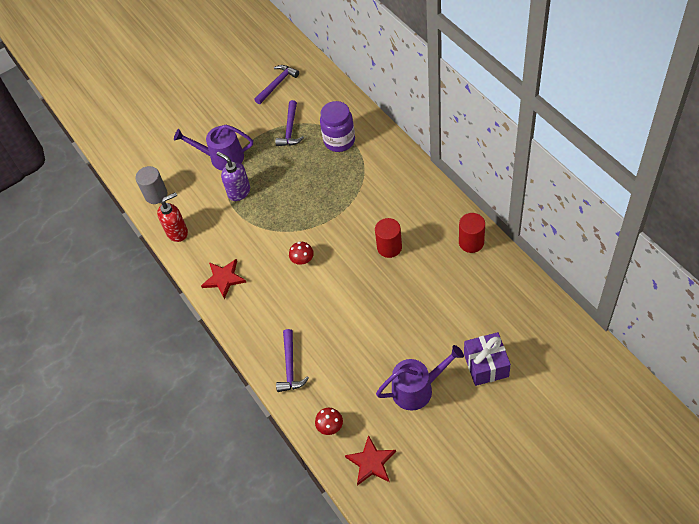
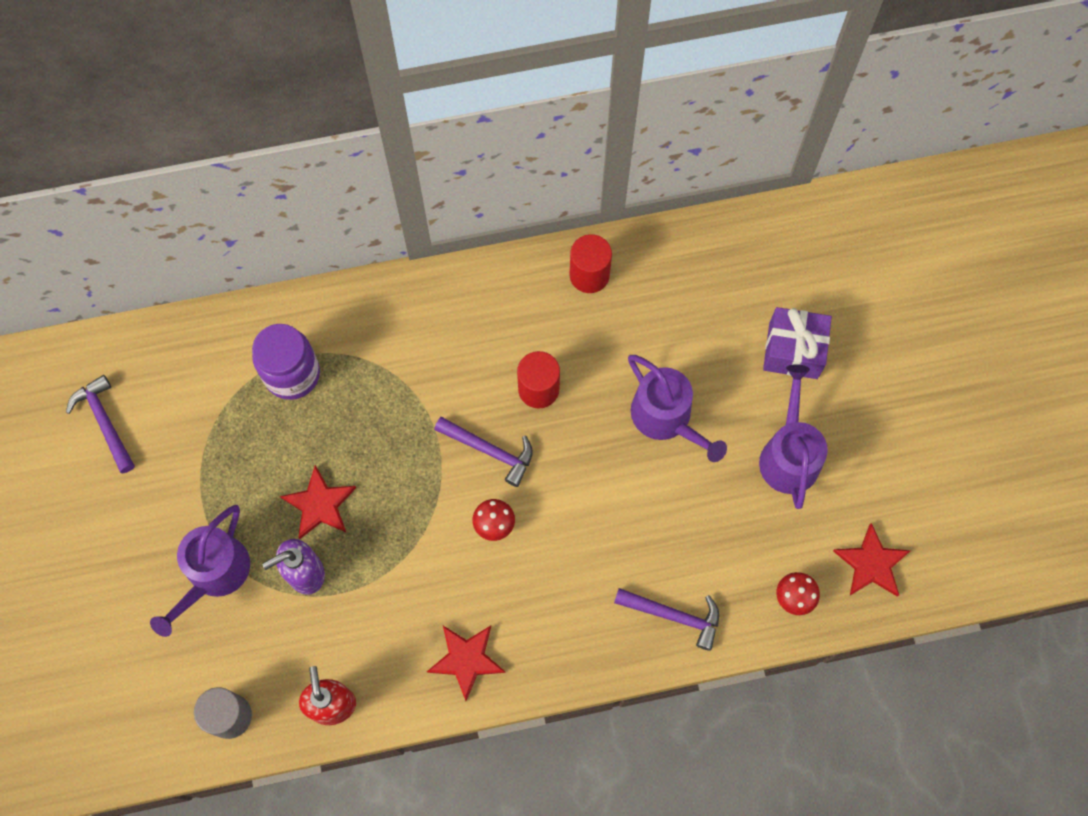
camera: 75 degrees left, 15 degrees up
(277, 182) = (320, 504): none -> red star
(290, 129) = (220, 440): purple hammer -> purple hammer (489, 451)
(406, 315) = (666, 418): none -> purple watering can

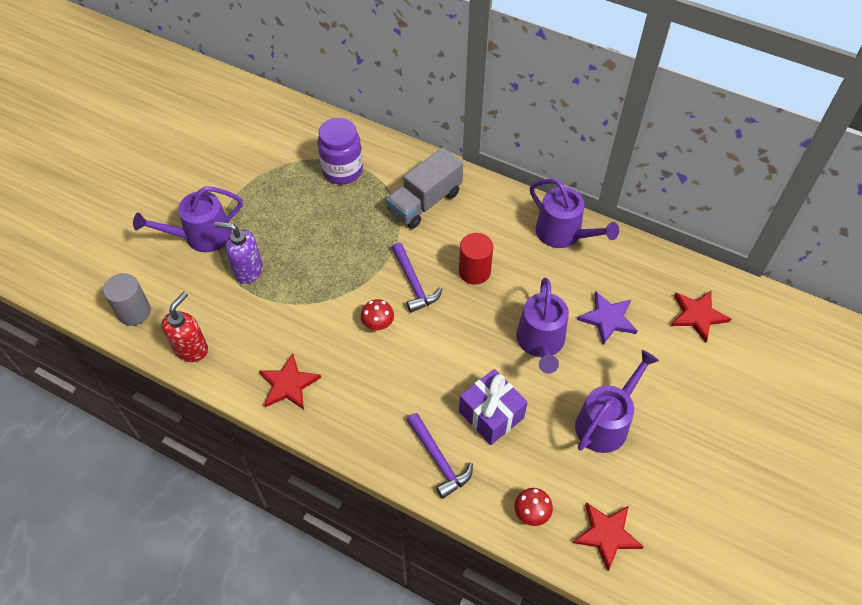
camera: 40 degrees right, 15 degrees down
(105, 422) = (226, 129): purple hammer -> none
(320, 504) = (291, 243): red star -> red star (697, 315)
(417, 345) = (425, 202): none -> grey truck
(589, 275) = (563, 233): red cylinder -> purple watering can
(707, 341) = (608, 319): none -> purple star
(793, 350) = (663, 363): purple gift -> purple gift (491, 415)

